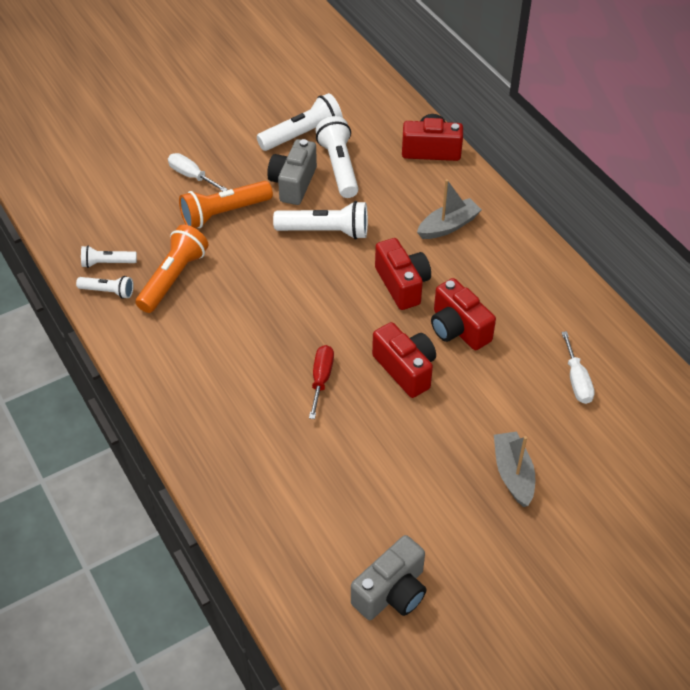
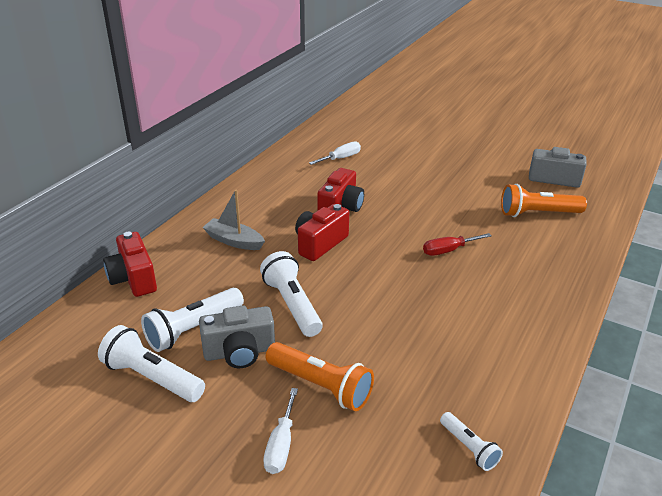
camera: 120 degrees left, 15 degrees down
(108, 291) = (501, 424): white flashlight -> none
(173, 278) = (438, 381): orange flashlight -> orange flashlight (538, 213)
(405, 369) = (399, 218): red camera -> none
(513, 474) = (433, 162): grey boat -> none

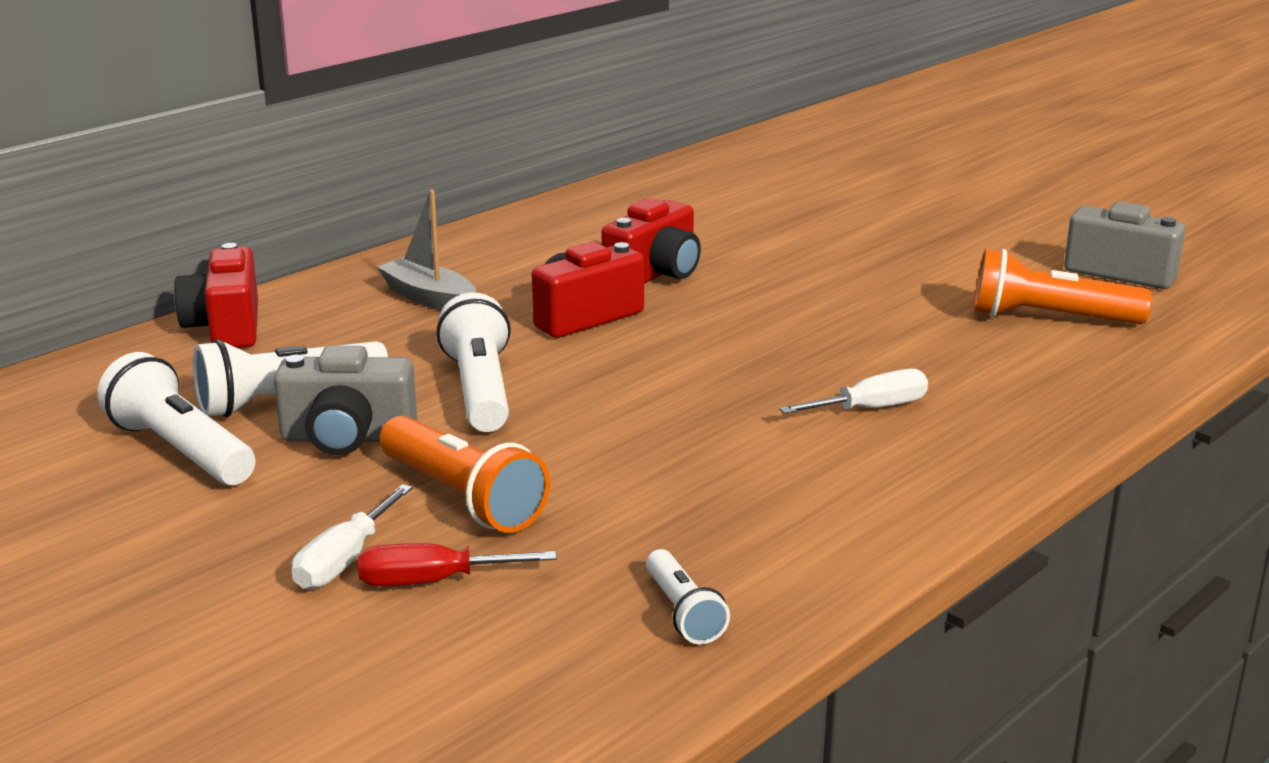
camera: 15 degrees right, 10 degrees down
(341, 158) = (700, 208): white screwdriver -> white screwdriver (871, 409)
(448, 250) = (826, 351): red screwdriver -> red screwdriver (432, 581)

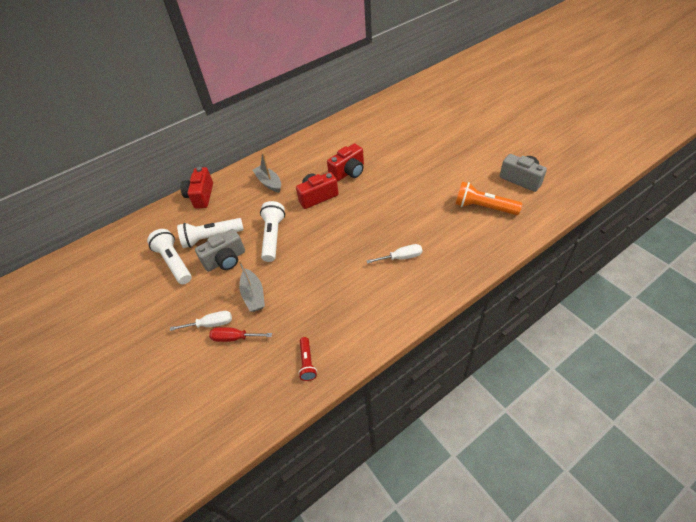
camera: 15 degrees right, 25 degrees up
(344, 560) = (211, 324): white screwdriver -> white screwdriver turned 135 degrees counterclockwise
(347, 438) = (225, 260): grey camera -> grey camera turned 45 degrees counterclockwise
(462, 497) = (253, 295): orange flashlight -> grey boat
(683, 612) = (307, 362): white flashlight -> red flashlight

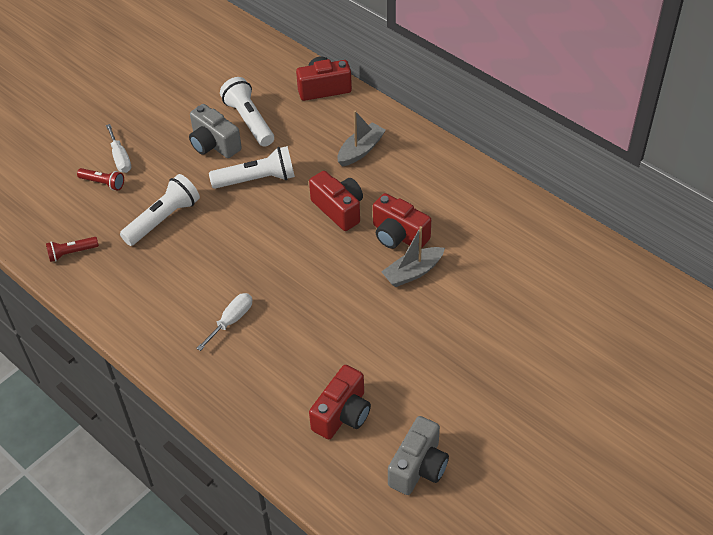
camera: 75 degrees right, 0 degrees up
(174, 262) = (207, 100): white flashlight -> white flashlight (163, 219)
(234, 338) = (103, 183): red screwdriver -> red flashlight
(253, 295) = (162, 184): grey boat -> grey boat (413, 272)
(401, 257) = (231, 320): white screwdriver -> white screwdriver turned 120 degrees counterclockwise
(483, 207) = (342, 414): orange flashlight -> red camera

